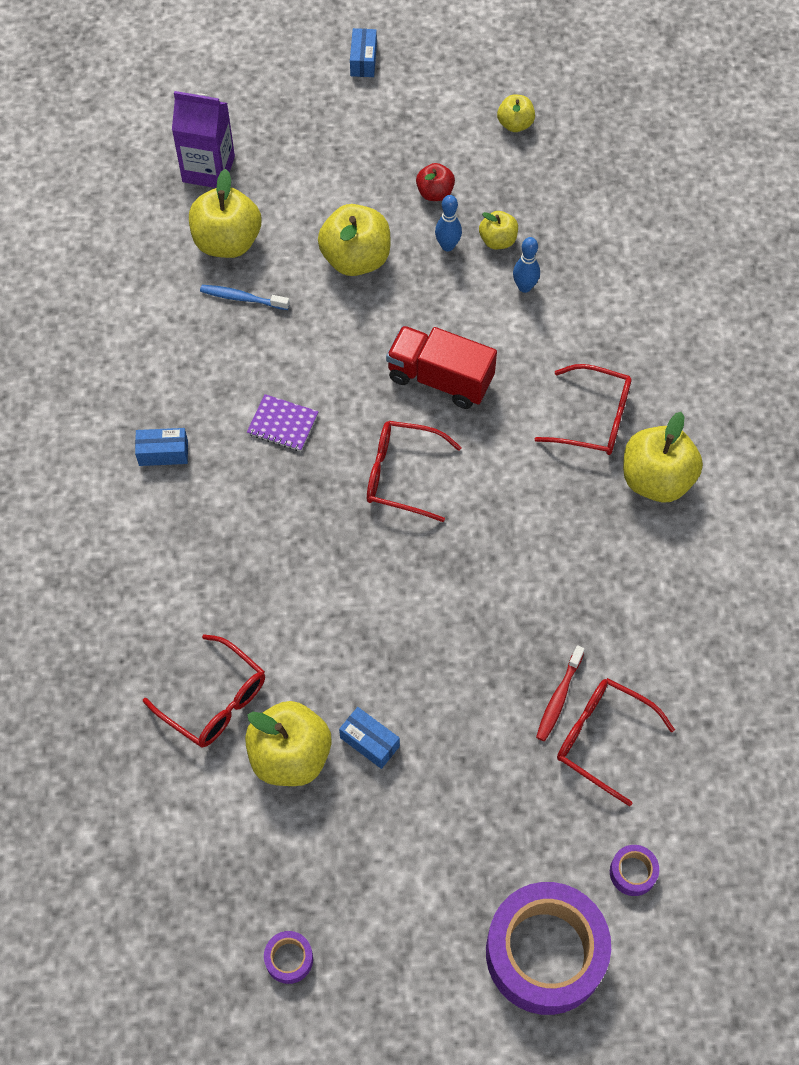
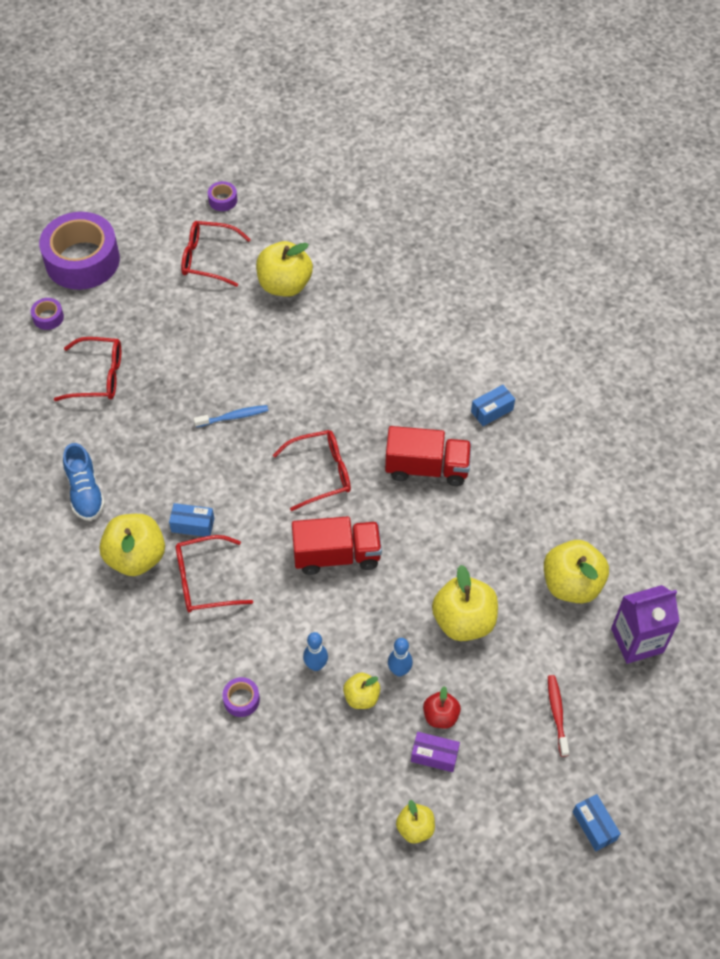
camera: 150 degrees right, 5 degrees down
(214, 700) = (349, 292): red glasses -> red glasses (209, 259)
(242, 298) = (525, 544): blue toothbrush -> blue toothbrush (233, 417)
(283, 424) = (427, 468): purple notebook -> red truck
(369, 742) = (242, 312): blue box -> blue box (193, 525)
(462, 166) = (434, 755): none -> purple box
(558, 698) = (137, 386): red toothbrush -> red toothbrush (557, 713)
(614, 290) = (241, 700): none -> purple tape
(682, 585) = (85, 492): none -> blue shoe

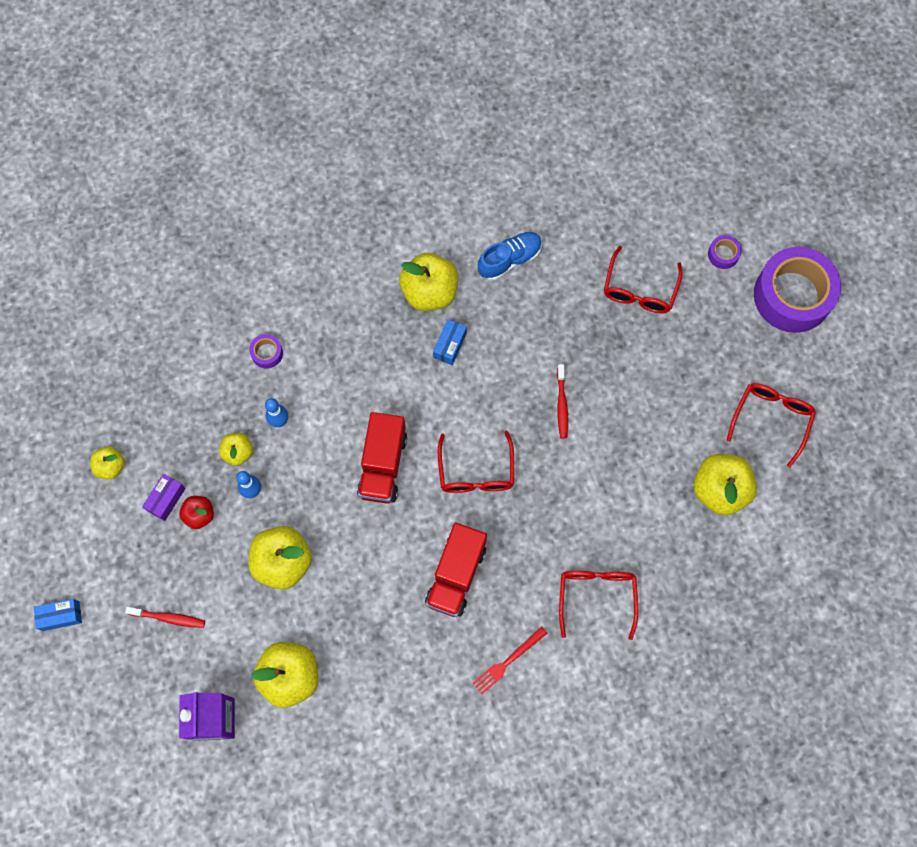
camera: 105 degrees right, 15 degrees up
(85, 492) = (509, 260): blue shoe -> blue shoe turned 150 degrees clockwise
(205, 581) = (389, 345): red glasses -> red glasses (596, 597)
(223, 200) = (853, 450): purple tape -> none
(233, 417) = (562, 405): blue toothbrush -> red toothbrush
(492, 411) = (508, 661): blue box -> red fork

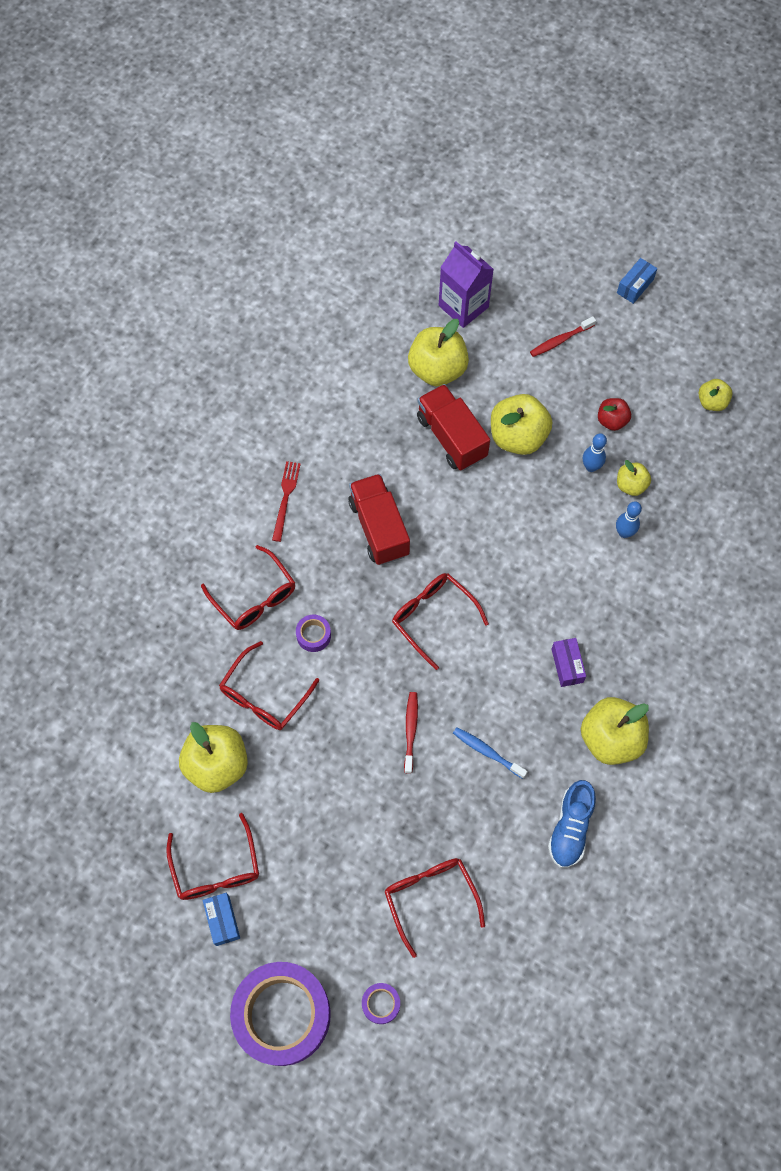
camera: 140 degrees right, 5 degrees down
(166, 499) = (647, 412): purple box -> purple box (567, 665)
(267, 353) = (688, 576): purple tape -> purple tape (313, 635)
(383, 465) = (511, 564): red truck -> red truck (451, 437)
(450, 345) = (550, 705): blue box -> blue box (222, 920)
(521, 349) = (487, 752): none -> blue toothbrush
(562, 405) = (410, 730): red toothbrush -> red toothbrush turned 45 degrees clockwise
(646, 513) = (265, 695): none -> red glasses

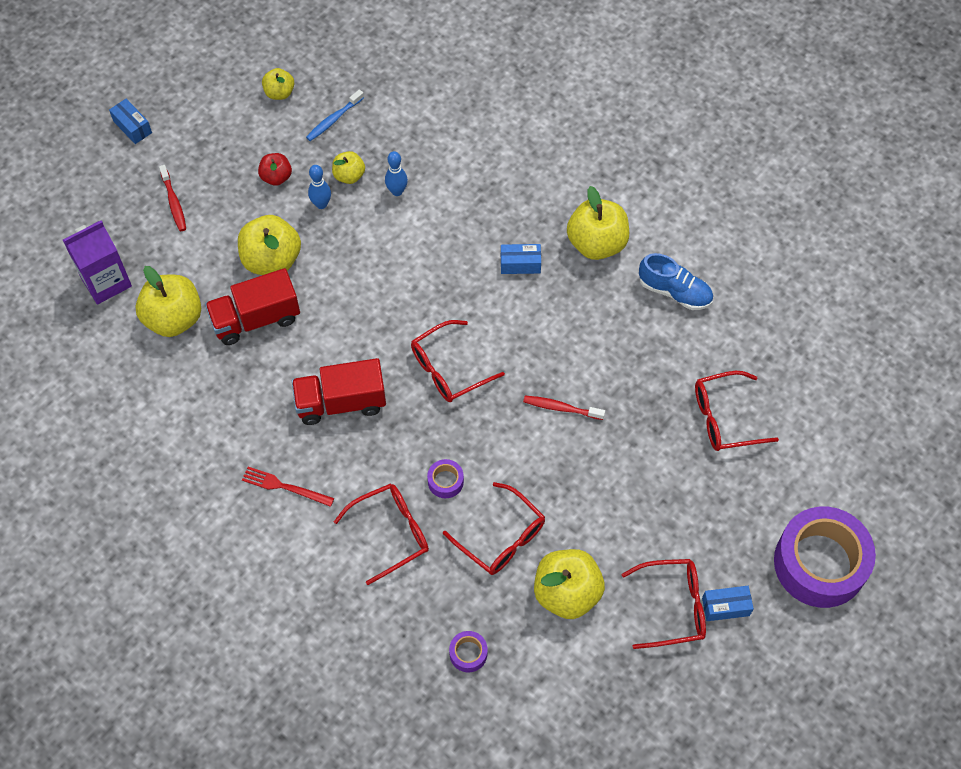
camera: 80 degrees left, 5 degrees down
(381, 1004) = (817, 475): purple tape -> purple tape (468, 653)
(487, 752) = (593, 346): blue toothbrush -> blue toothbrush (333, 120)
(567, 665) = (520, 264): purple box -> blue box

